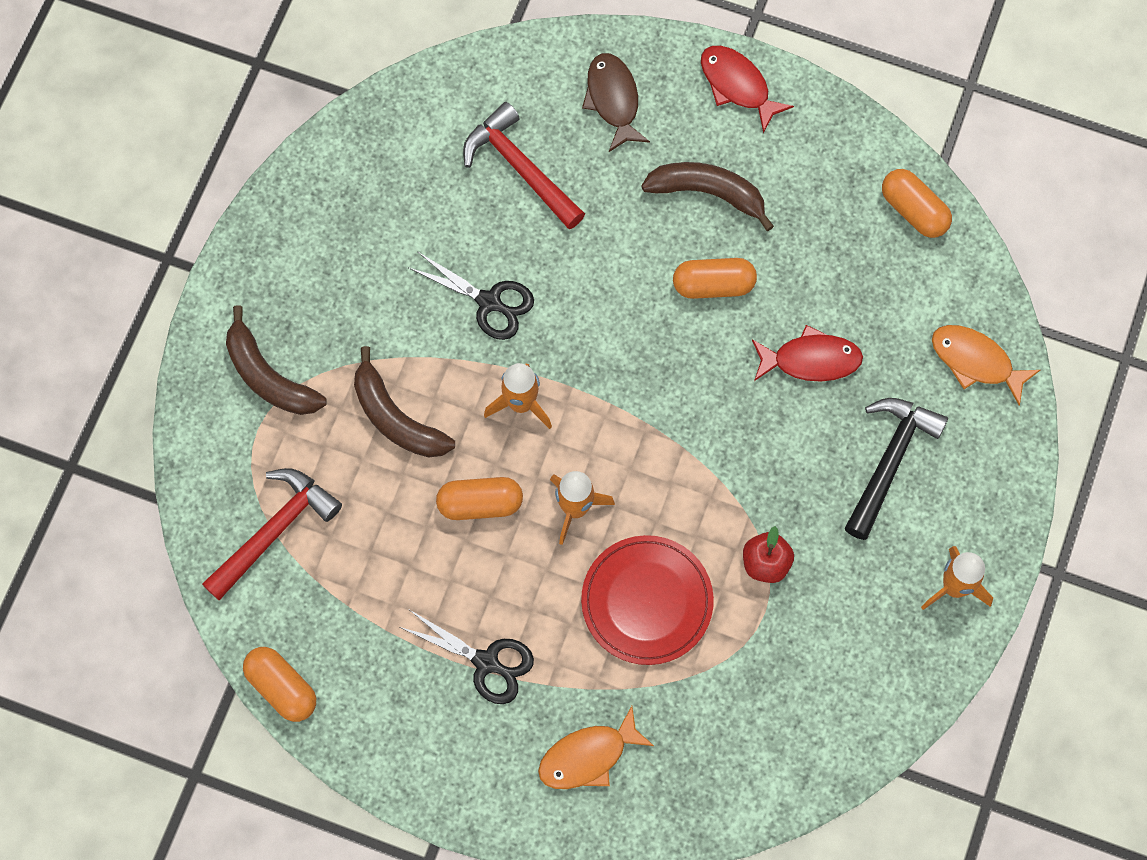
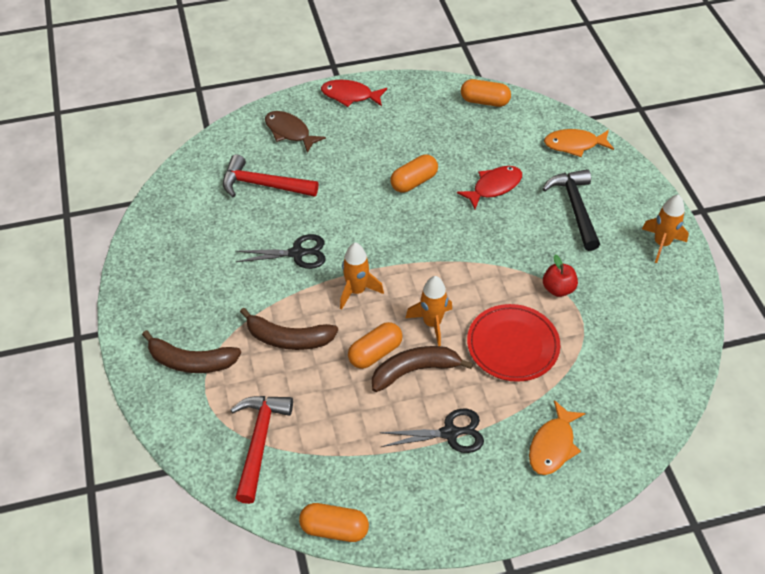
camera: 35 degrees left, 20 degrees down
(708, 193) = (375, 145): brown banana -> brown banana (415, 371)

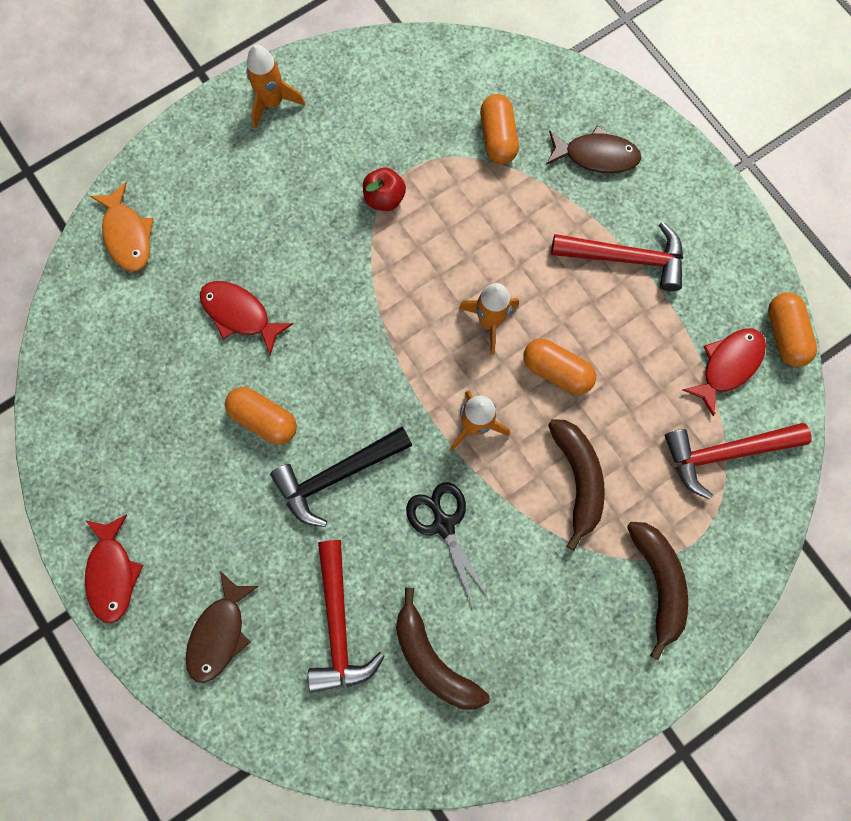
camera: 110 degrees left, 25 degrees up
(327, 472) = (727, 365): none -> red fish
(415, 371) = (562, 319): brown banana -> brown banana (433, 659)
(450, 433) = (625, 258): black scissors -> red hammer
(484, 101) = (71, 373): orange capsule -> orange capsule (497, 138)
(512, 345) = (485, 226): red plate -> none
(553, 445) = (596, 155): orange fish -> brown fish
(575, 208) = (245, 208): black hammer -> black hammer (337, 475)

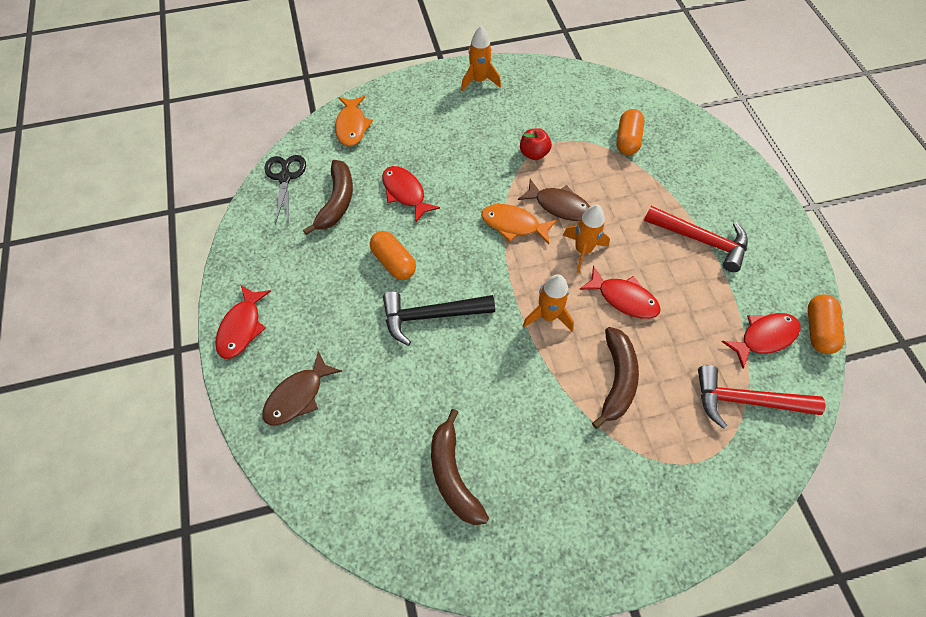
camera: 20 degrees right, 15 degrees down
(338, 624) = (389, 421): red hammer -> none
(394, 314) = (513, 225): none -> orange fish
(443, 524) = (498, 376): black scissors -> black scissors (285, 177)
(557, 371) = (624, 298): orange capsule -> red fish
(596, 155) = (696, 170): brown fish -> brown fish (559, 205)
(658, 582) = (661, 482): brown banana -> brown banana (337, 202)

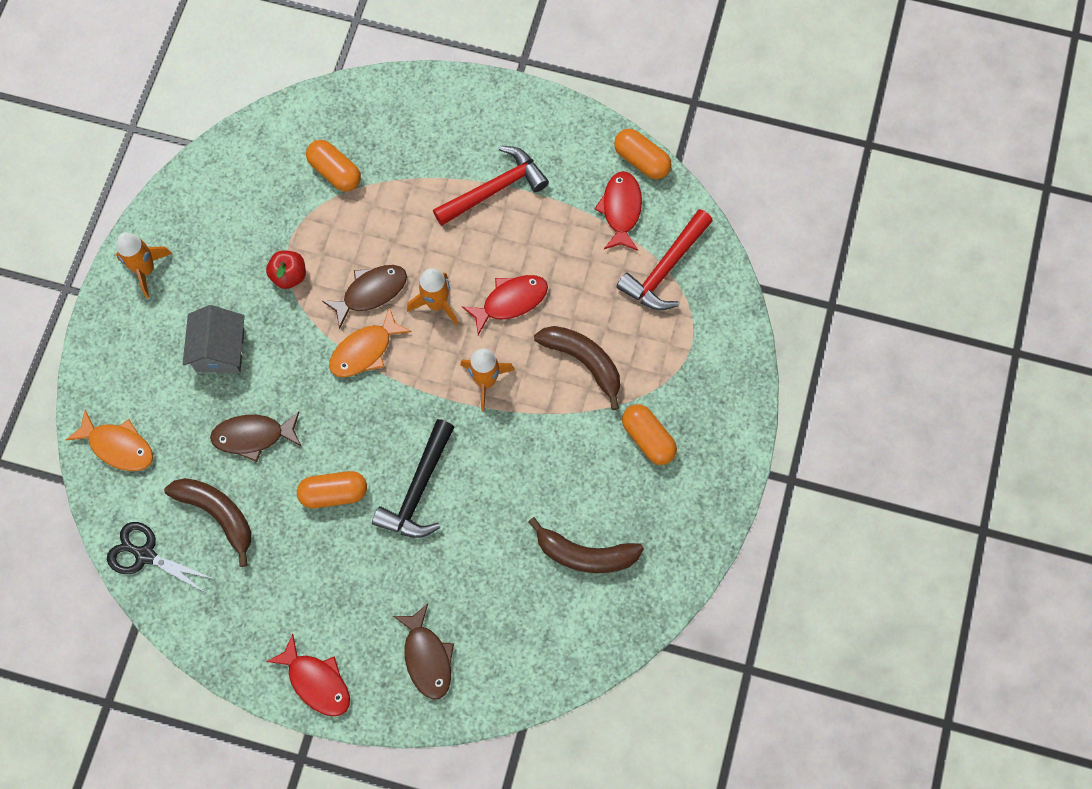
camera: 60 degrees left, 10 degrees up
(405, 193) = (253, 436): red fish -> brown fish
(453, 144) = (220, 350): none -> grey house
(589, 471) = (648, 438): none -> orange capsule

